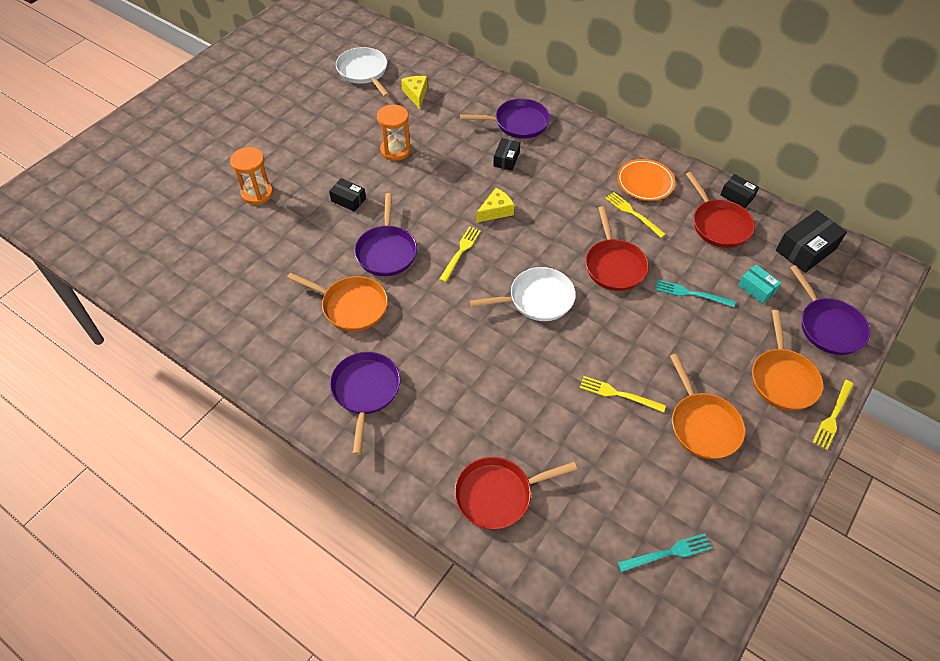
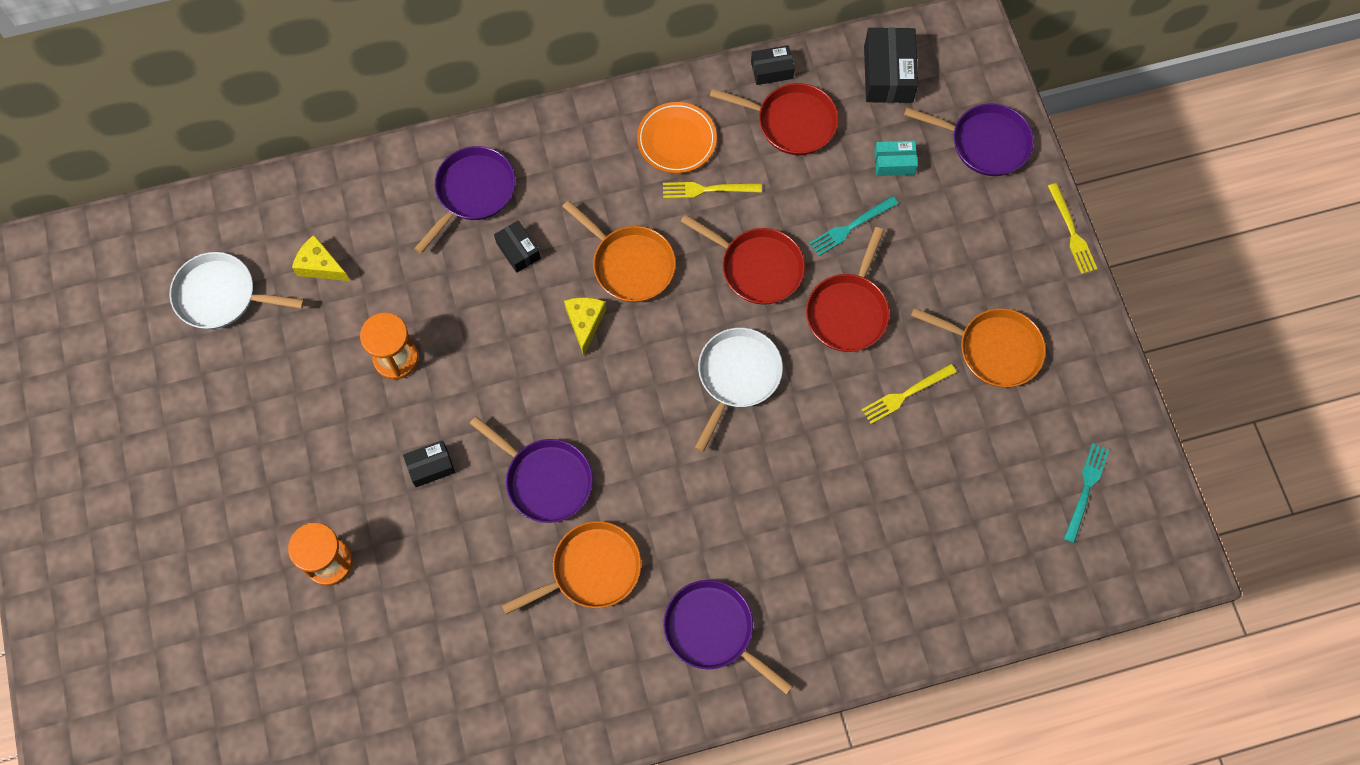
camera: 50 degrees left, 15 degrees up
(460, 252) = (612, 404): yellow fork -> none
(498, 494) = (923, 589): red pan -> red pan (848, 311)
(782, 379) = (1004, 236): orange pan -> orange pan (630, 264)

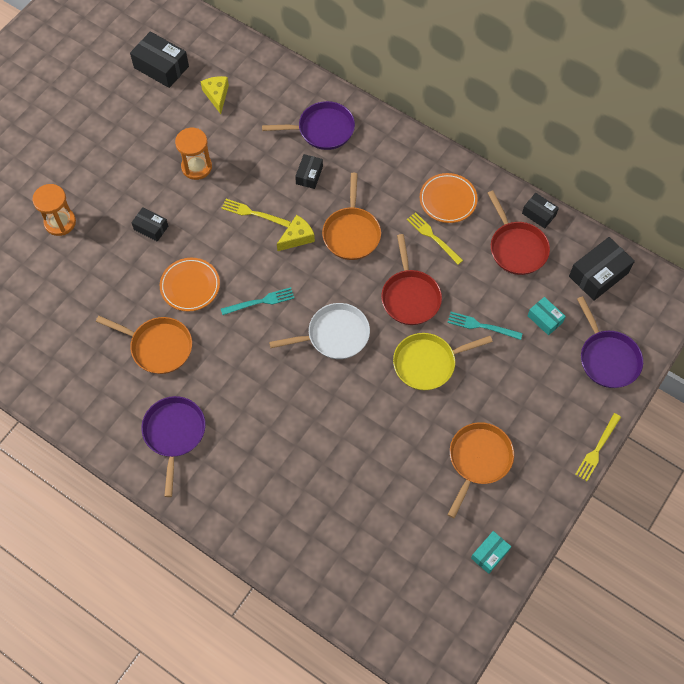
camera: 50 degrees right, 5 degrees down
(221, 295) = (161, 67): white pan -> black box
(545, 480) = (190, 286): purple pan -> orange plate
(848, 311) = (428, 363): red pan -> yellow pan
(906, 394) = (405, 431): yellow fork -> yellow fork (253, 213)
(994, 349) = (478, 460): orange pan -> orange pan turned 135 degrees counterclockwise
(1086, 489) = (436, 578): turquoise fork -> turquoise fork (260, 302)
(1100, 419) = (489, 554): none -> turquoise box

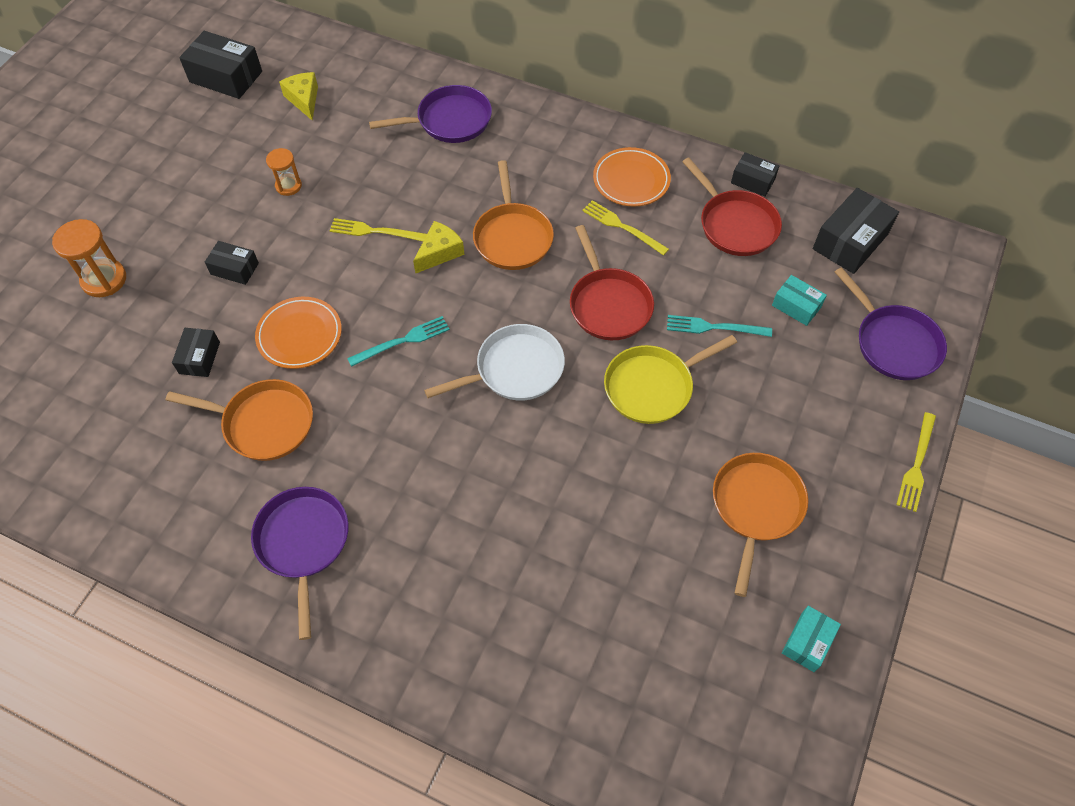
camera: 10 degrees left, 5 degrees down
(196, 167) = (288, 186): orange hourglass -> orange hourglass, size x0.63
(309, 175) = (442, 176): black box -> black box (199, 358)

